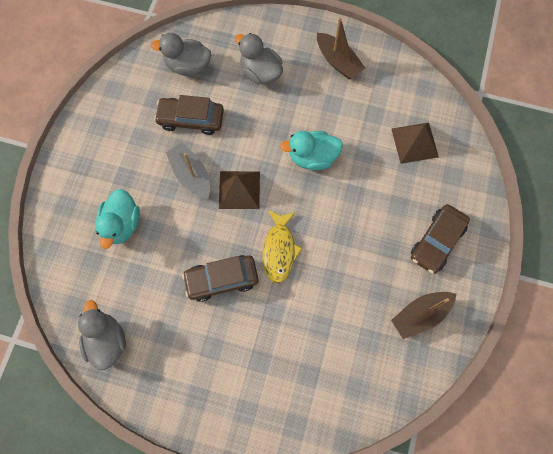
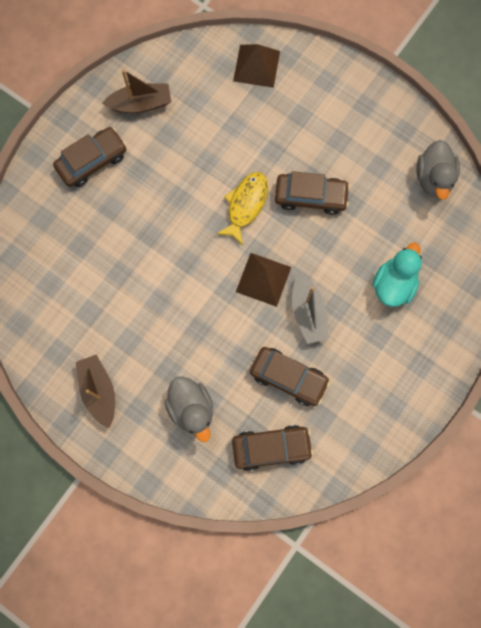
camera: 160 degrees left, 5 degrees up
(188, 66) = (271, 448): grey duck -> brown car
(312, 157) = (175, 287): turquoise duck -> none
(415, 142) = (62, 266): brown pyramid -> brown pyramid (256, 66)

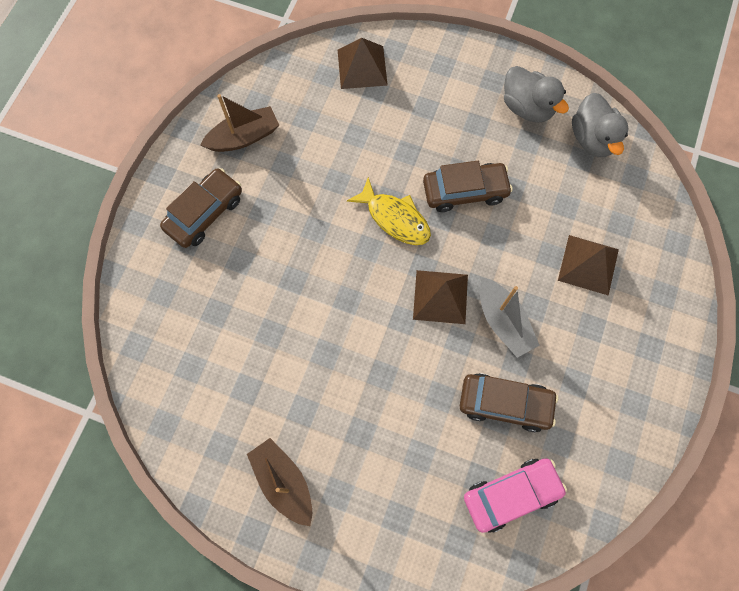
camera: 15 degrees left, 5 degrees down
(191, 409) = (402, 473): grey duck -> grey duck (527, 107)
(246, 205) = (395, 218): yellow fish -> yellow fish turned 120 degrees clockwise
(271, 448) = (511, 494): brown car -> pink car
(393, 284) = (588, 264): turquoise duck -> brown pyramid

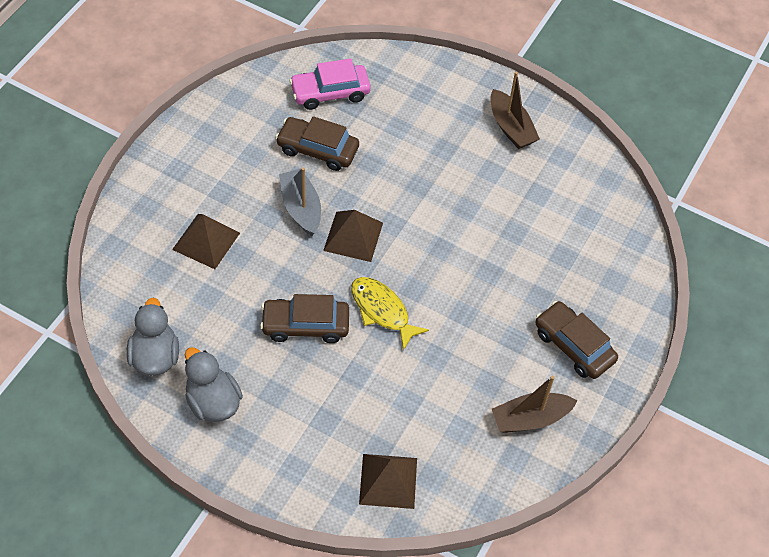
camera: 175 degrees left, 15 degrees down
(205, 213) = (573, 346): brown car -> brown car turned 90 degrees clockwise

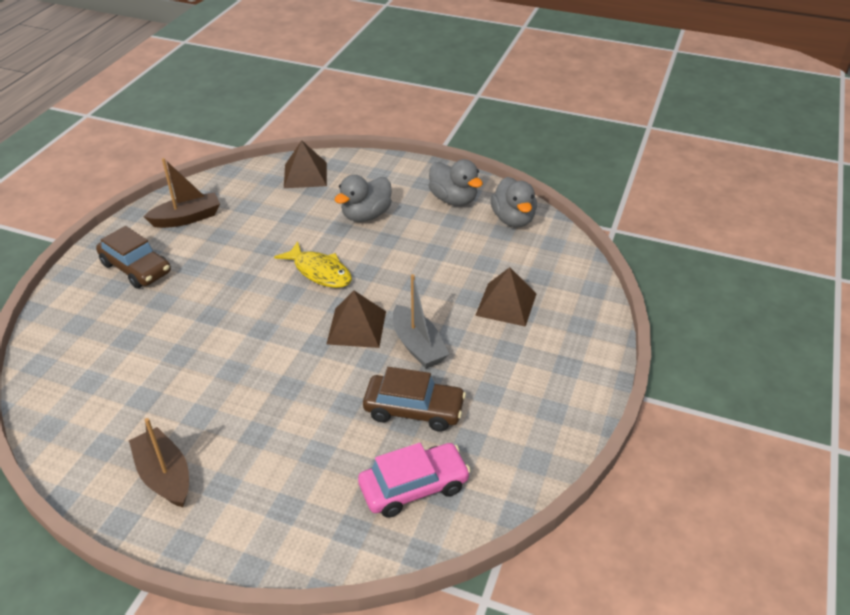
camera: 175 degrees right, 15 degrees down
(305, 325) = (390, 253): brown car -> none
(322, 390) = (366, 215): none -> grey duck

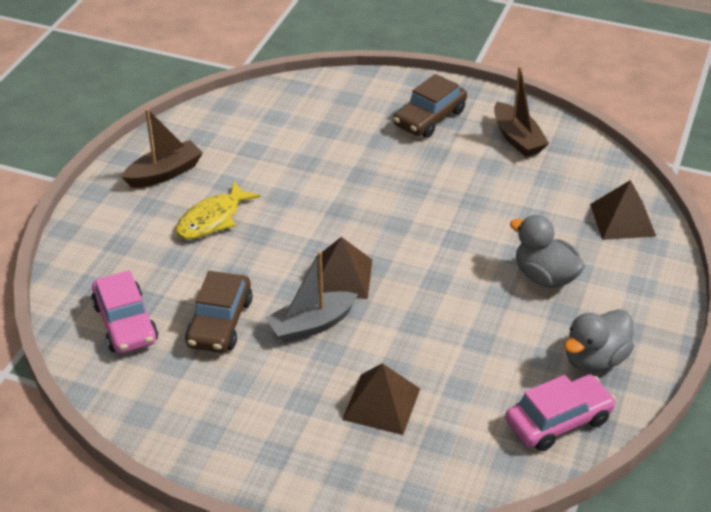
camera: 90 degrees right, 0 degrees up
(320, 272) = (432, 244): yellow fish -> yellow fish (212, 219)
(513, 219) = (558, 421): grey duck -> pink car

